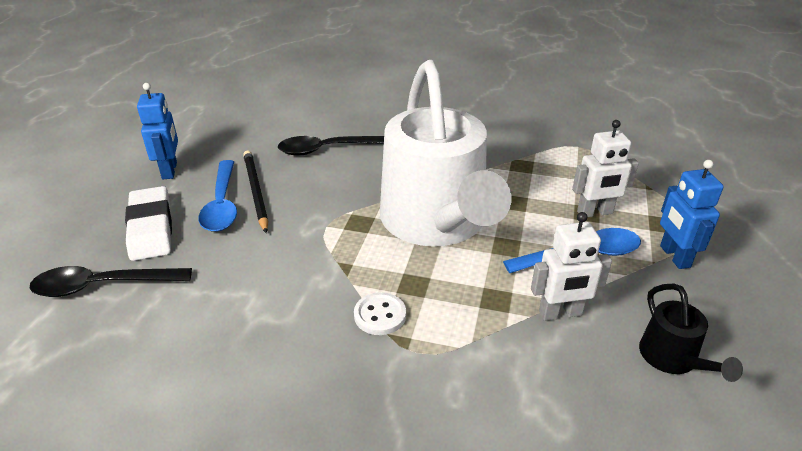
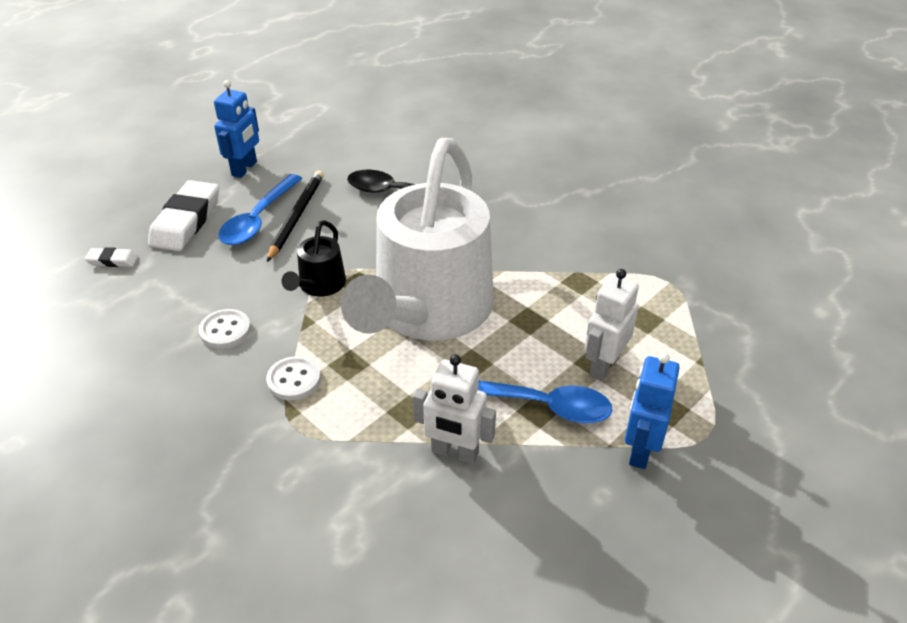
camera: 30 degrees right, 5 degrees up
(102, 286) = (113, 260): black spoon -> white eraser
(278, 301) = (225, 330): none -> white button
(595, 213) = (603, 366): white robot -> white robot turned 105 degrees clockwise
(673, 359) = (517, 548): black watering can -> black watering can (319, 286)

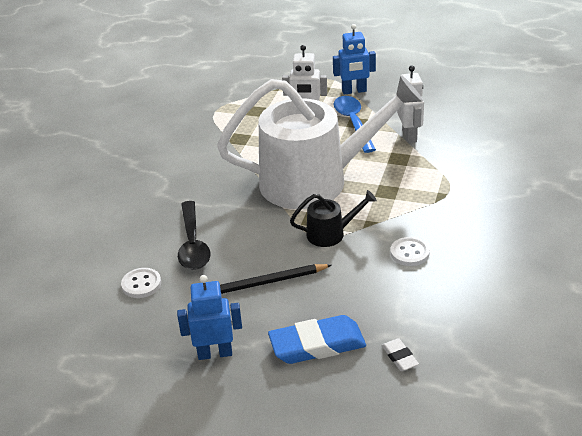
camera: 115 degrees left, 5 degrees down
(186, 221) = (317, 345): white eraser -> blue eraser
(258, 219) = (282, 303): blue spoon -> none
(294, 380) = (419, 205): white button -> white button (141, 284)

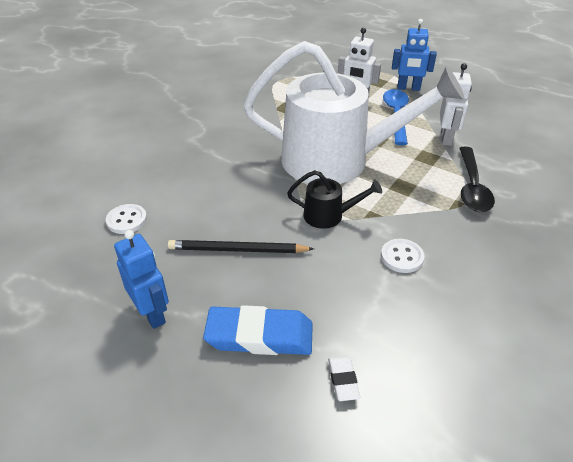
camera: 15 degrees right, 5 degrees up
(193, 244) = (194, 193): black spoon -> black spoon (472, 187)
(215, 353) = (152, 313): blue robot -> blue robot turned 45 degrees clockwise

